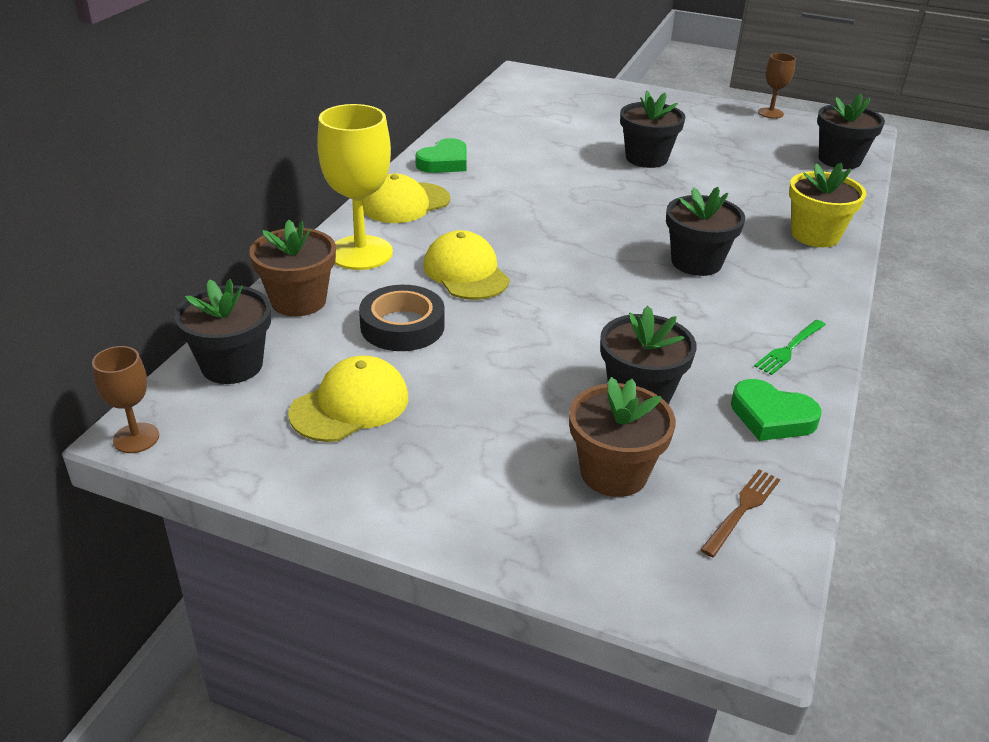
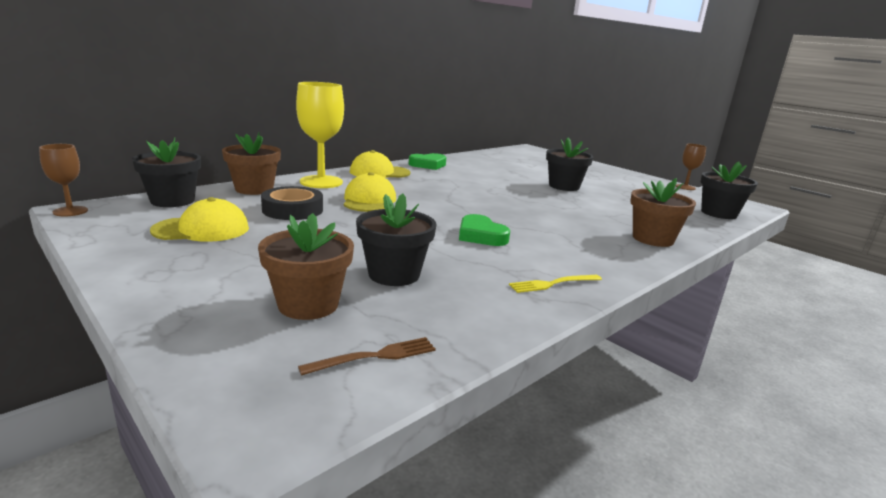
camera: 25 degrees right, 15 degrees down
(696, 262) = (536, 230): black flower pot -> none
(771, 417) = (483, 313): green heart -> green heart (481, 235)
(789, 349) = (552, 284): green fork -> yellow fork
(815, 235) = (652, 239): yellow flower pot -> brown flower pot

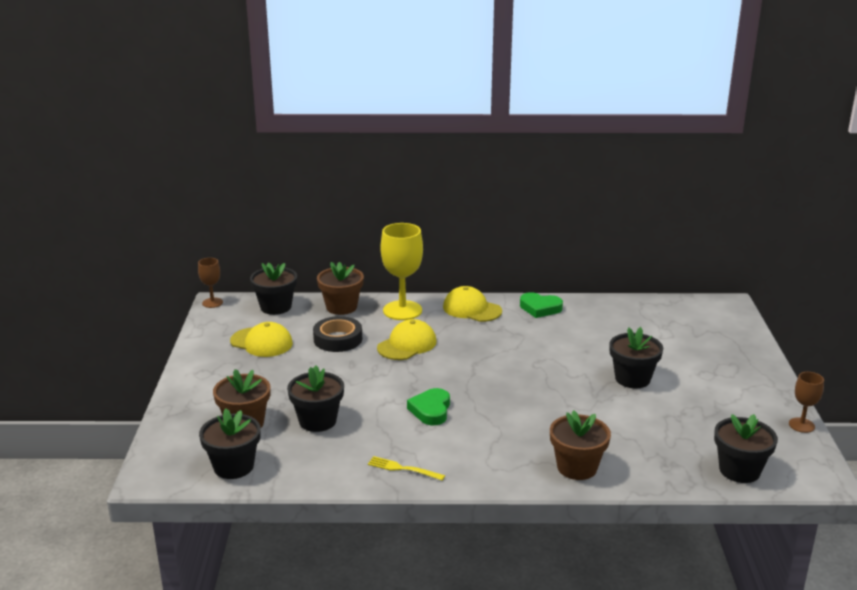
camera: 45 degrees right, 5 degrees up
(376, 356) = (233, 466): brown fork -> black flower pot

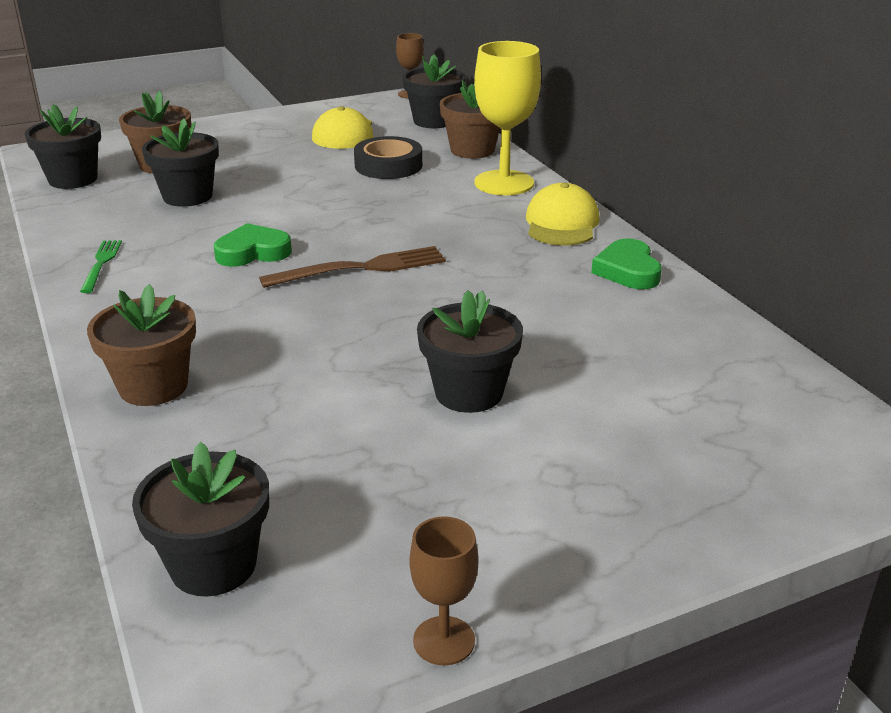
camera: 65 degrees right, 5 degrees up
(402, 469) = (101, 263): yellow fork -> green fork
(407, 345) = (413, 204): yellow cap -> none
(481, 378) = (363, 268): none -> brown fork

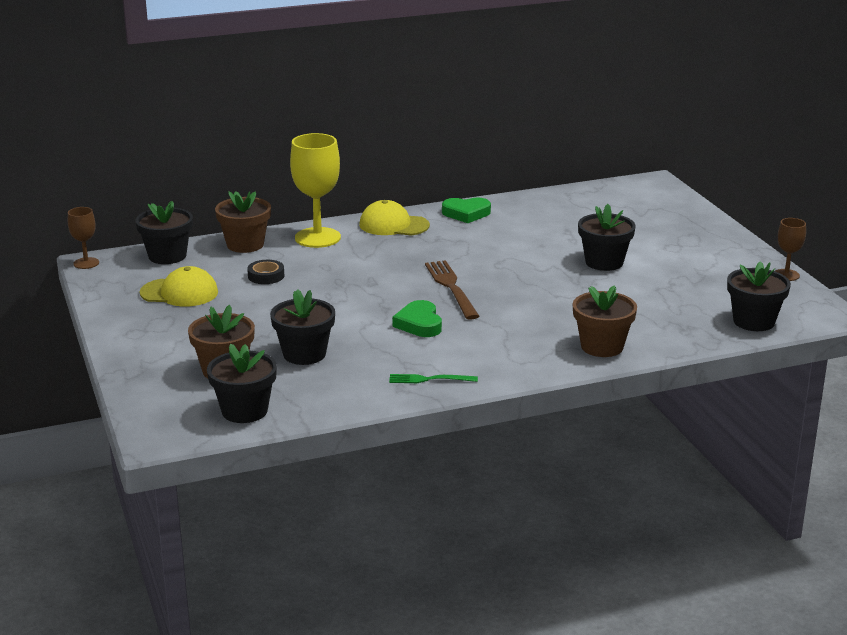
camera: 85 degrees left, 5 degrees down
(388, 165) = (266, 276): black tape -> black tape, size x0.64

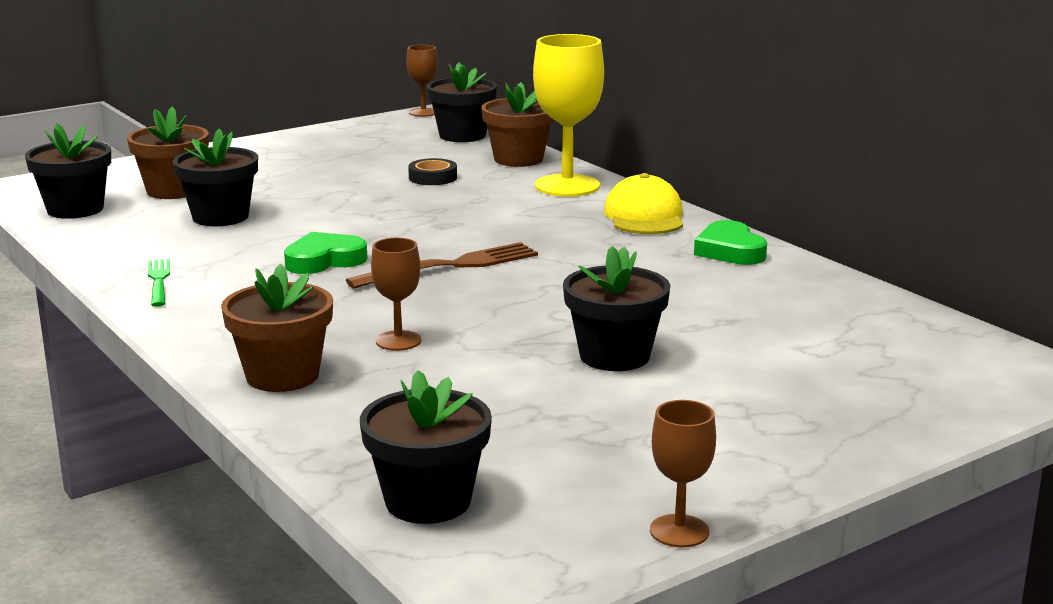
camera: 75 degrees right, 5 degrees down
(179, 293) = (366, 151): yellow cap -> none
(563, 312) = (398, 341): none -> brown goblet

